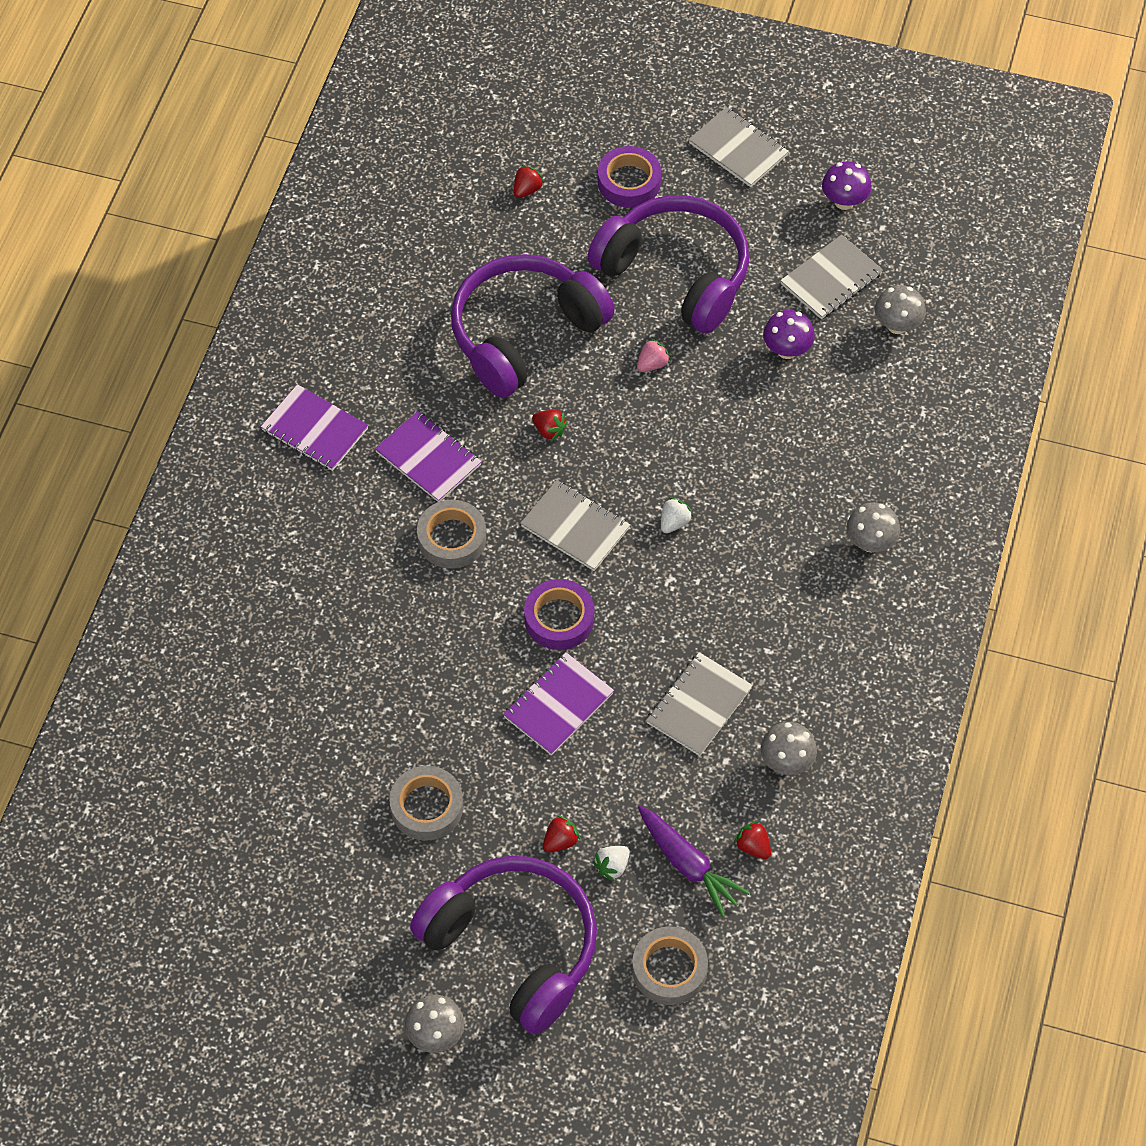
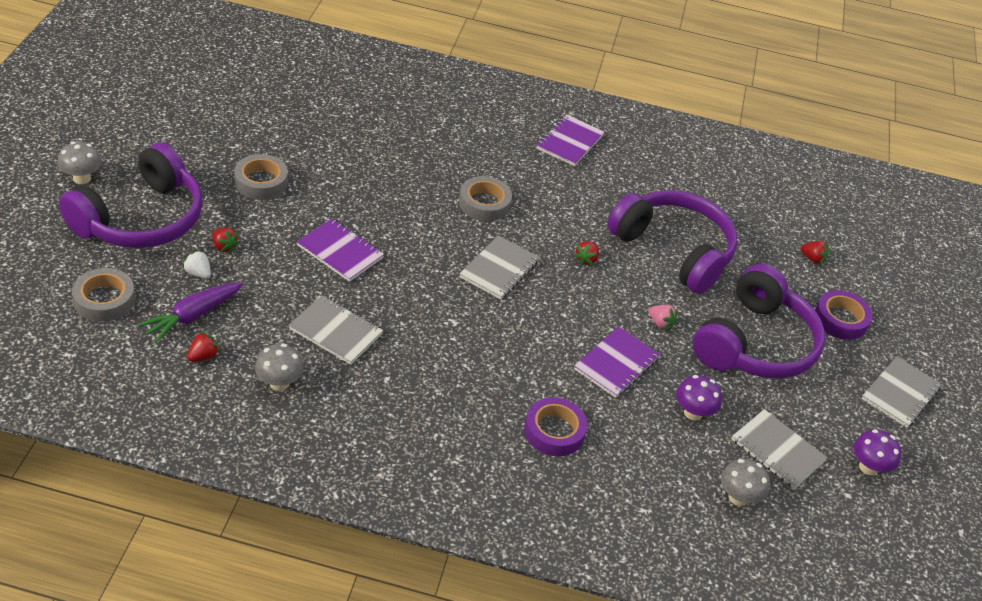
camera: 80 degrees right, 15 degrees down
(428, 458) = (552, 195): purple notebook -> purple notebook (616, 364)
(559, 619) = (416, 256): purple tape -> purple tape (554, 431)
(674, 522) = (508, 327): white strawberry -> none
(870, 542) = (497, 457): grey mushroom -> none

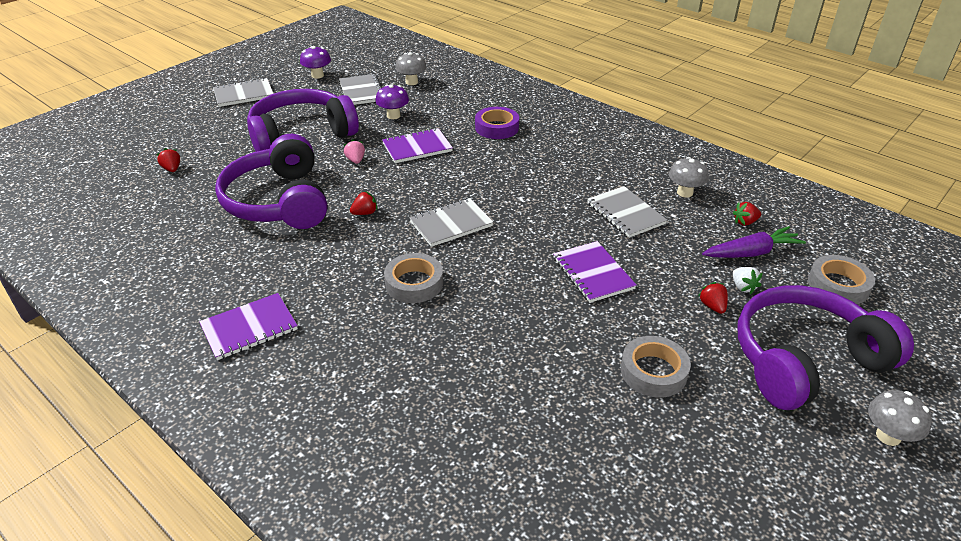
camera: 145 degrees left, 5 degrees down
(840, 319) = (217, 132): purple tape -> none

